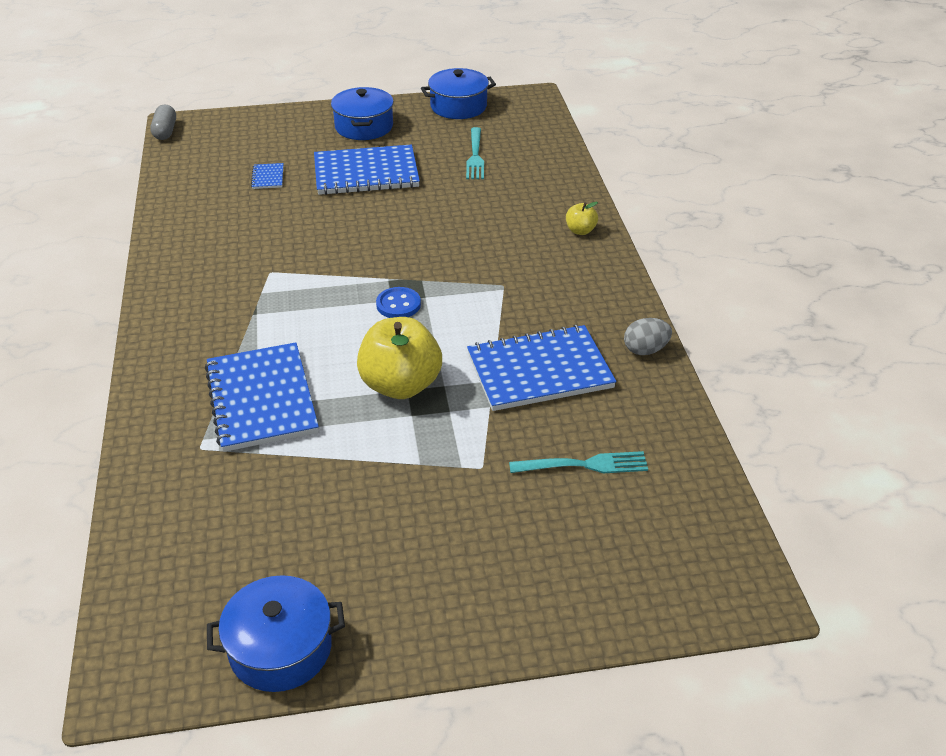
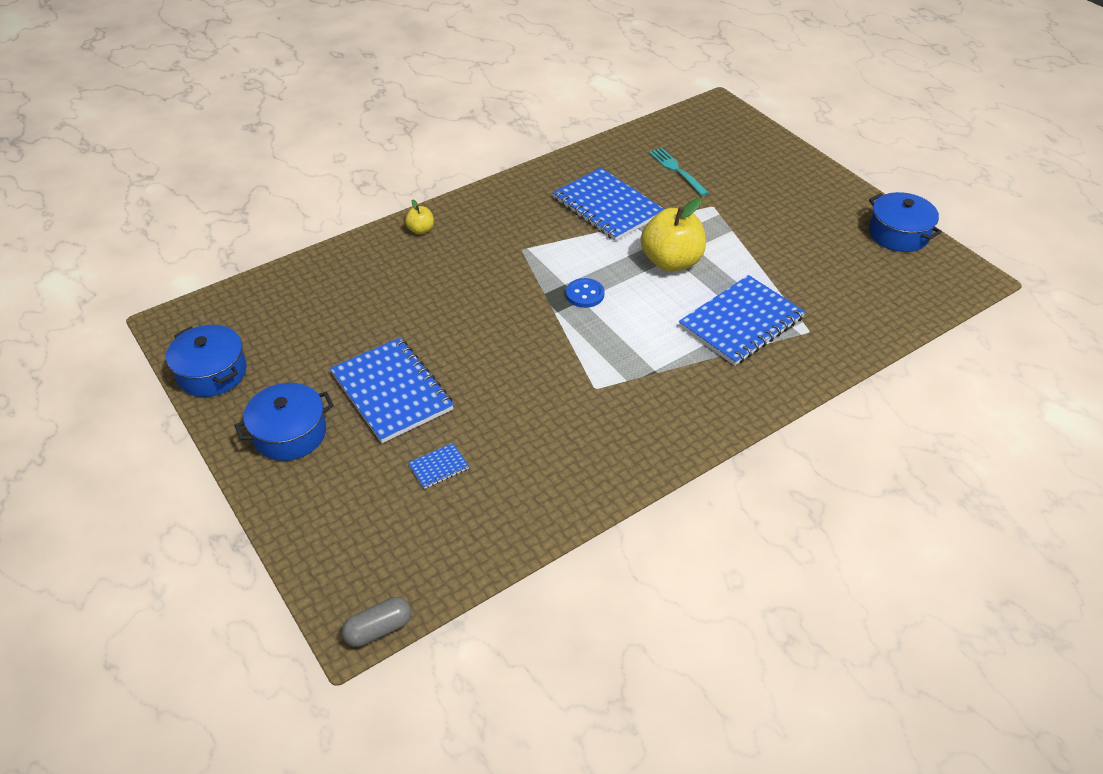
camera: 115 degrees left, 5 degrees up
(475, 156) = (320, 326): turquoise fork -> none
(645, 350) = (552, 170): grey egg -> none

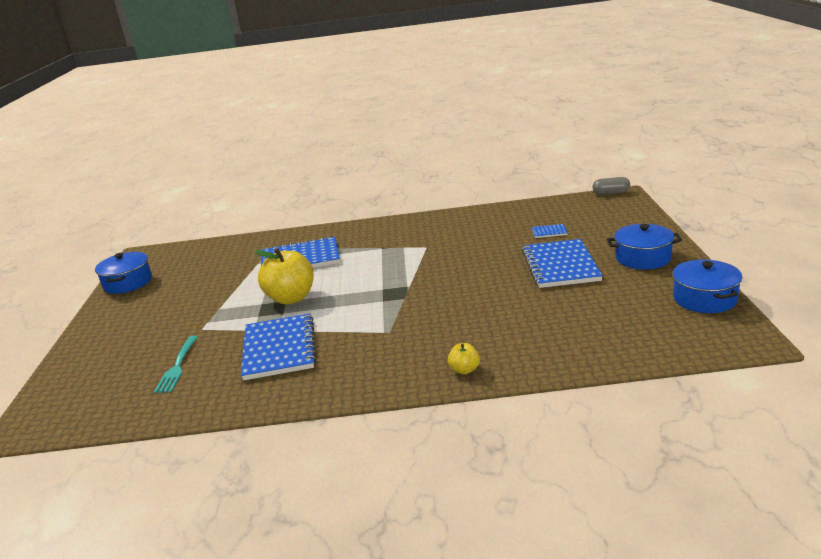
camera: 145 degrees left, 20 degrees down
(585, 294) = (376, 291): blue button -> none

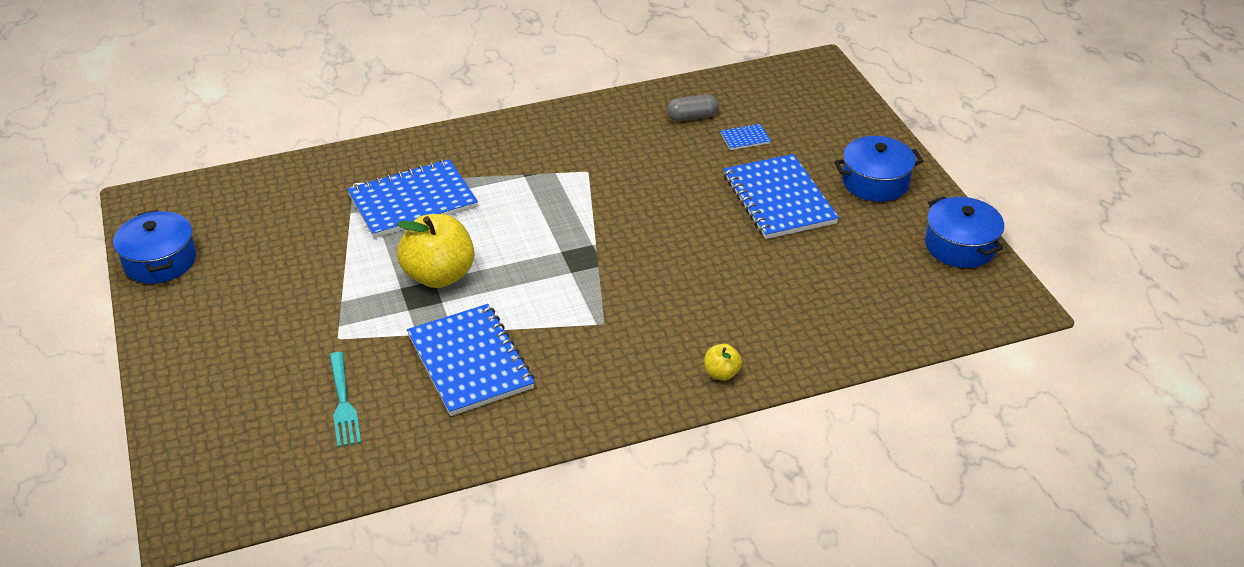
camera: 20 degrees left, 15 degrees up
(611, 193) = (803, 60): grey capsule -> grey capsule (692, 117)

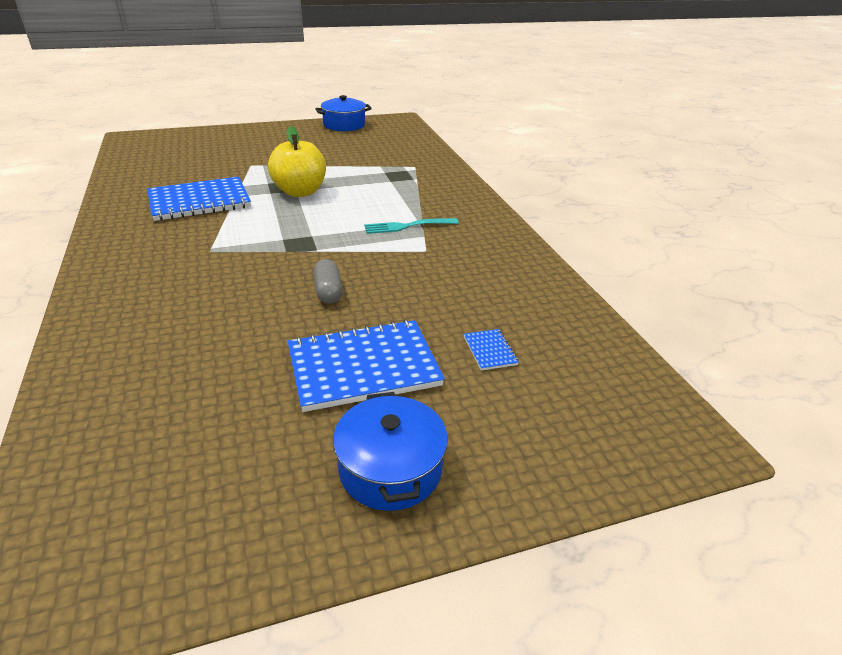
camera: 90 degrees right, 5 degrees down
(343, 402) = (190, 167): turquoise fork -> turquoise fork (408, 226)
(412, 201) = (390, 183): blue notebook -> none
(692, 117) = (527, 314): grey capsule -> grey capsule (328, 291)
(721, 373) = (103, 305): yellow apple -> none
(960, 246) = (206, 557): blue pot -> none

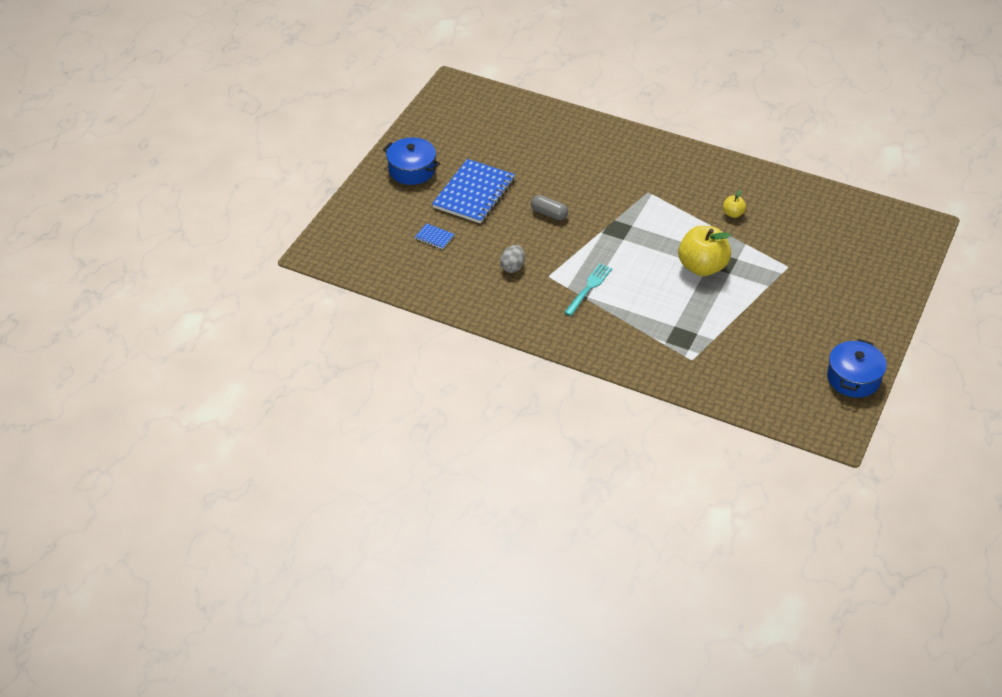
camera: 135 degrees right, 10 degrees up
(199, 201) = (733, 214): blue notebook -> yellow apple
(446, 274) = (512, 267): none -> grey egg

